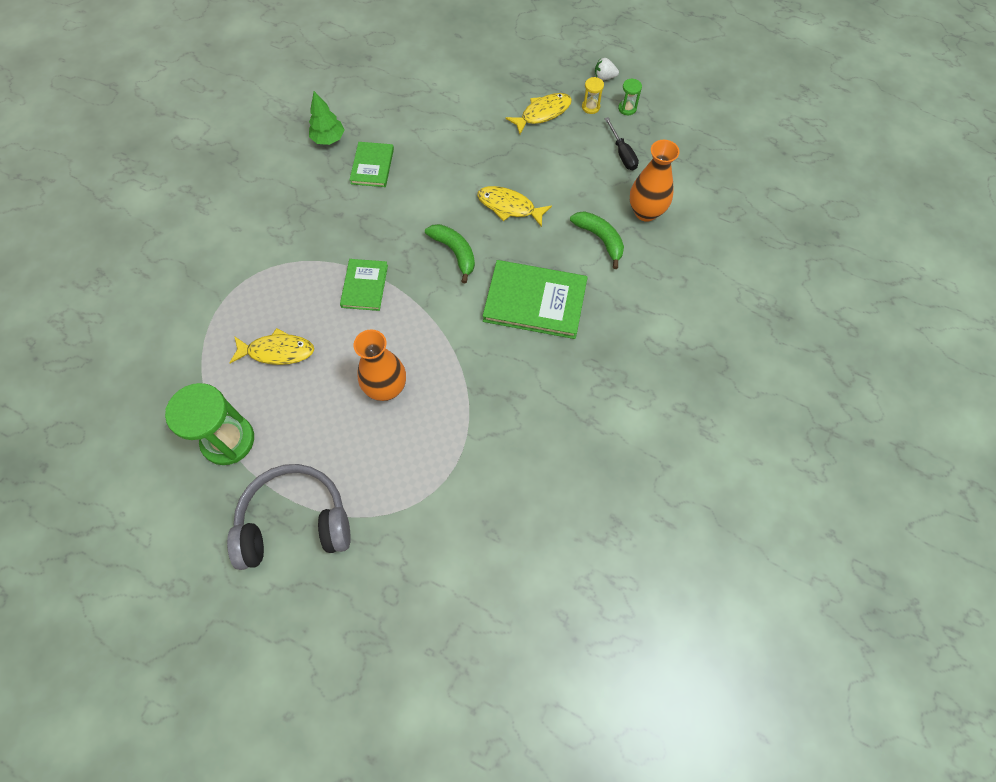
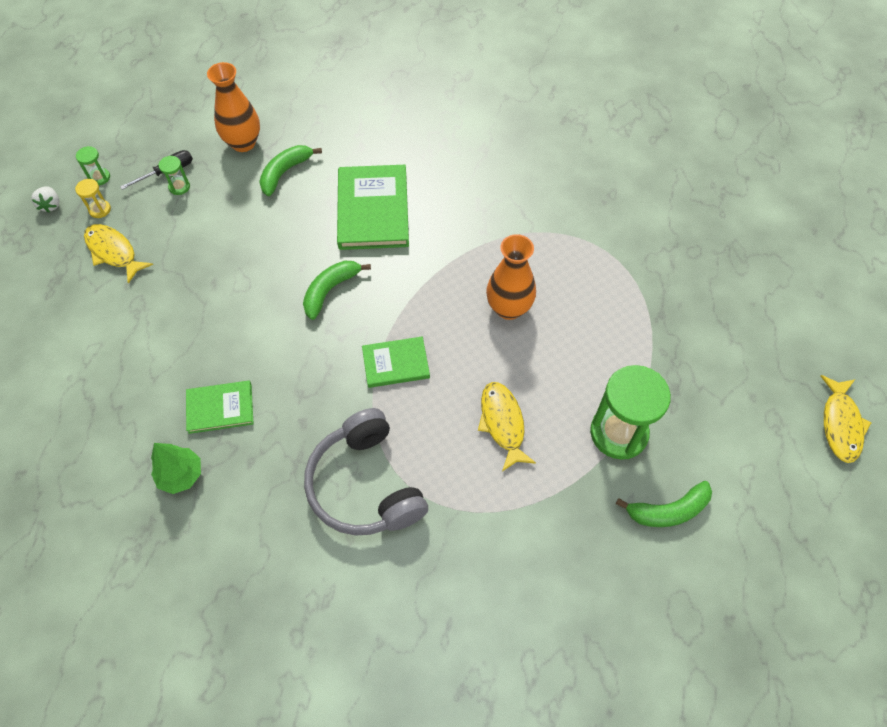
camera: 105 degrees left, 5 degrees down
(145, 455) = (668, 510): none -> green banana
(295, 522) = (670, 343): grey headphones -> grey headphones (365, 485)
(509, 207) = (258, 255): yellow fish -> yellow fish (840, 424)
(602, 160) = (179, 187): none -> green hourglass

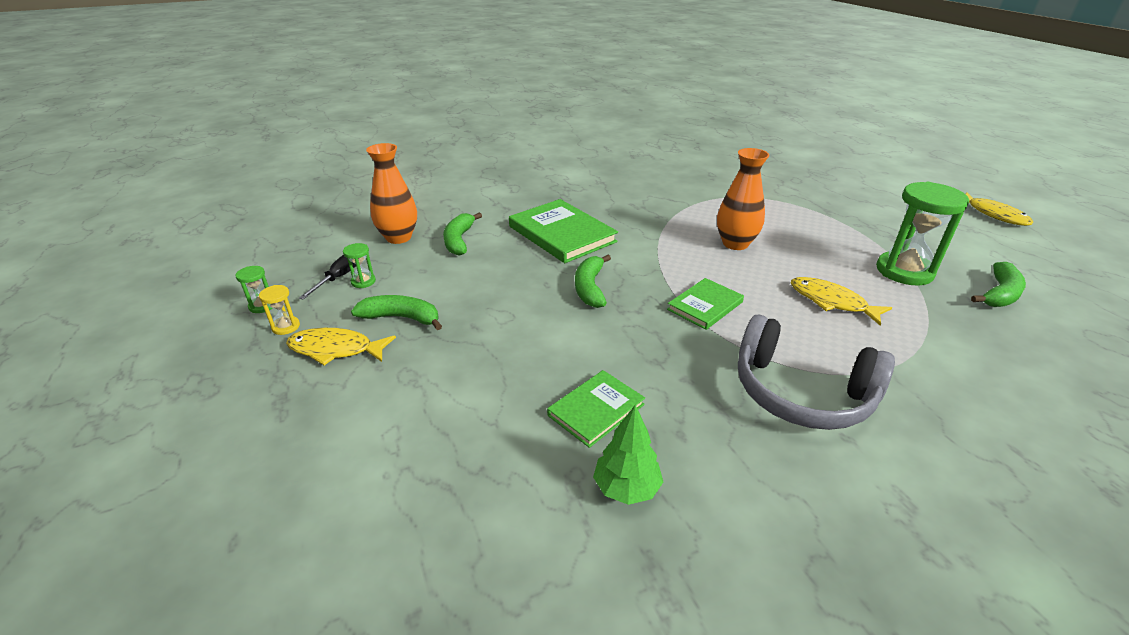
camera: 35 degrees left, 25 degrees down
(51, 205) = (216, 345): white strawberry -> none
(174, 244) = (401, 318): none -> green banana

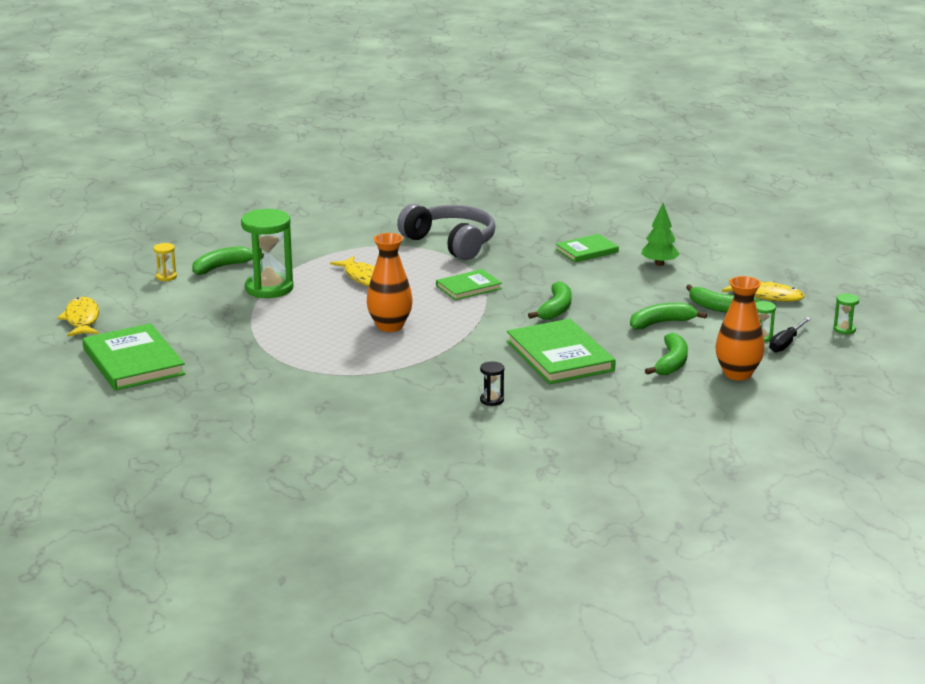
camera: 165 degrees left, 10 degrees down
(286, 327) = (814, 313): yellow hourglass -> yellow hourglass (166, 277)
(471, 285) = (661, 323): none -> green banana
(597, 192) = (492, 400): none -> black hourglass
(626, 488) = (584, 227): green tree -> green tree (659, 264)
(885, 188) = (133, 362): none -> green book

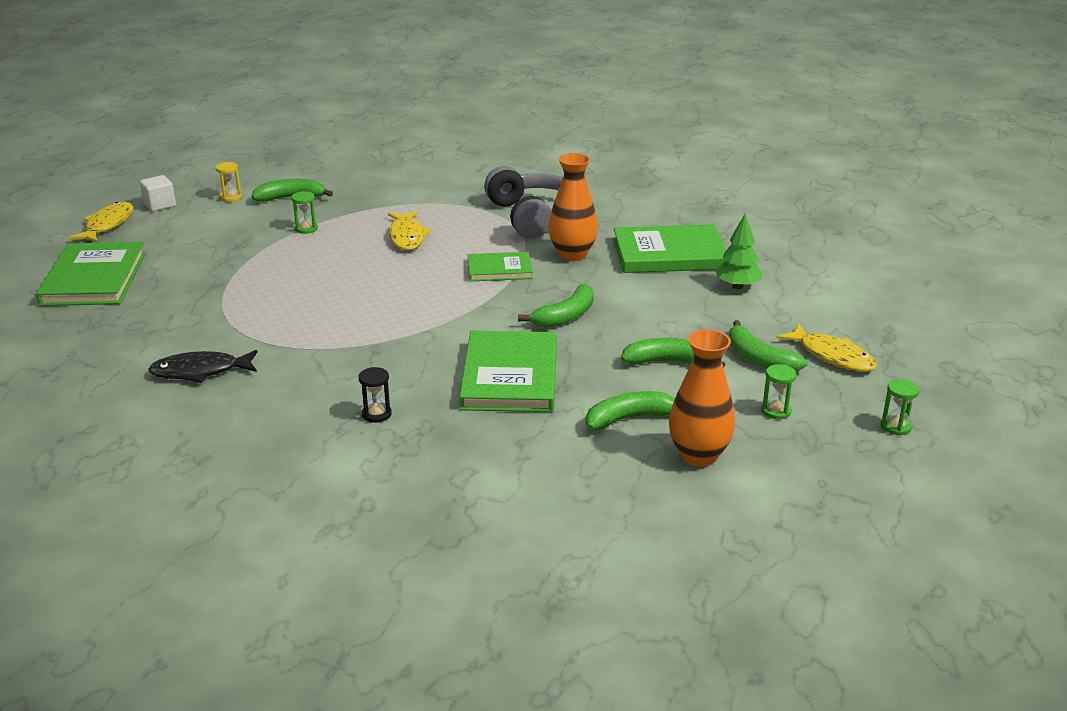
camera: 25 degrees right, 5 degrees up
(108, 295) = (160, 205): none -> white cube
(269, 288) = (306, 229): green hourglass -> green hourglass, size x0.44
(320, 404) = (200, 371): none -> black fish
(390, 326) = (371, 296): orange vase -> orange vase (572, 255)
(586, 251) = (669, 254): green book -> green book, size x1.72
(671, 363) = (630, 418): green banana -> green banana turned 150 degrees counterclockwise
(786, 343) = (800, 428): black screwdriver -> none

